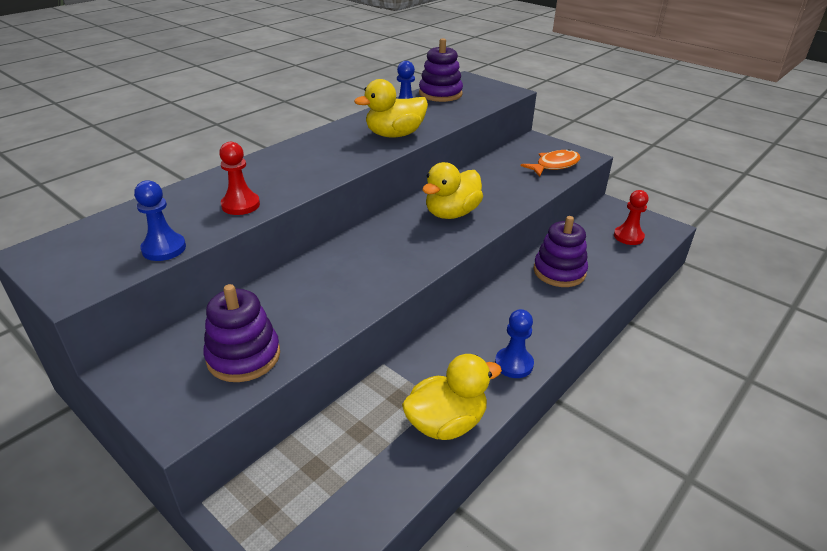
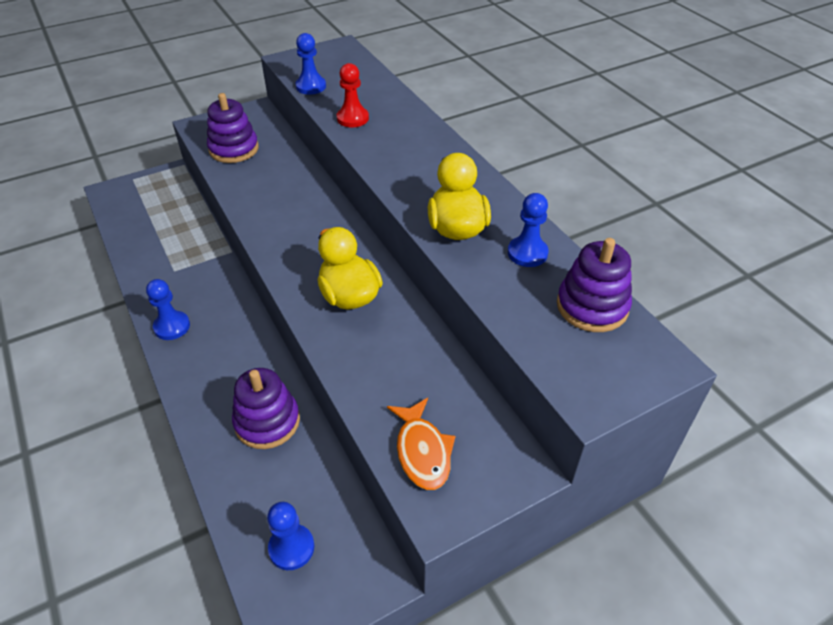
camera: 110 degrees right, 10 degrees up
(446, 423) = (151, 269): yellow duck -> none
(628, 236) = (291, 548): red pawn -> blue pawn

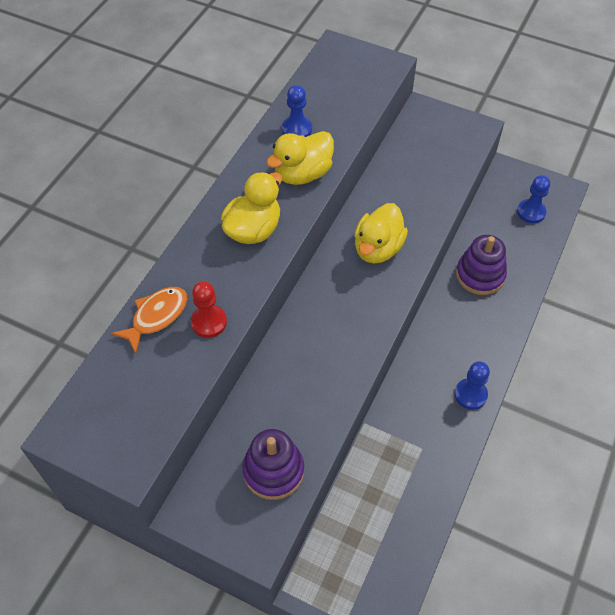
camera: 125 degrees left, 10 degrees up
(311, 86) = (174, 398): blue pawn -> none
(418, 171) = (253, 230): none -> yellow duck
(422, 451) = (452, 150): orange fish -> orange fish (156, 317)
(592, 306) = (319, 85): purple stacking toy -> none

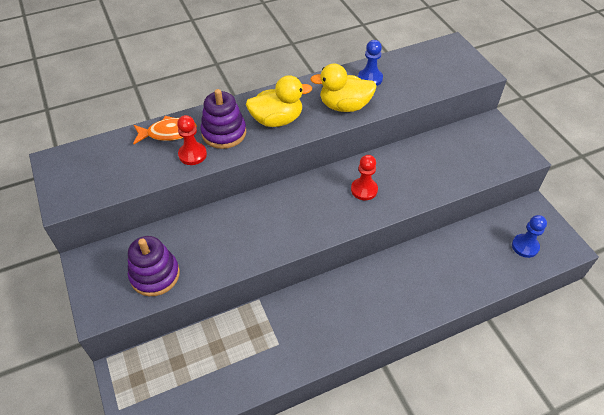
camera: 40 degrees right, 5 degrees down
(378, 248) = (364, 190): yellow duck -> red pawn
(470, 394) = (348, 335): blue pawn -> none
(480, 275) = (438, 263): purple stacking toy -> purple stacking toy (224, 133)

